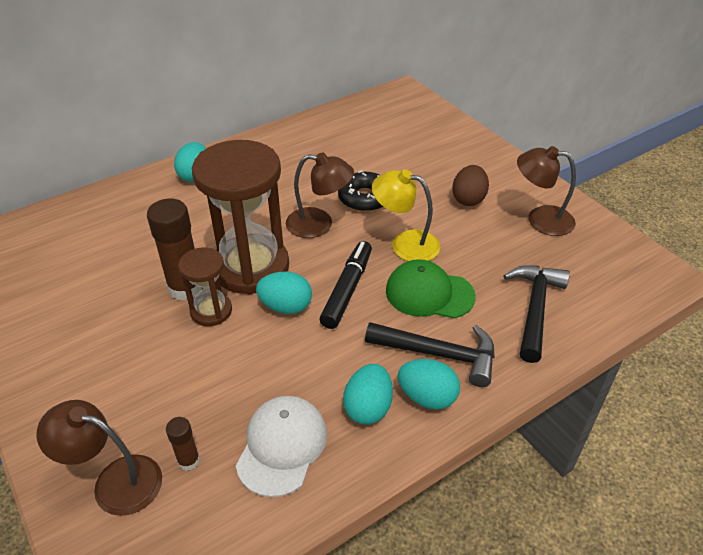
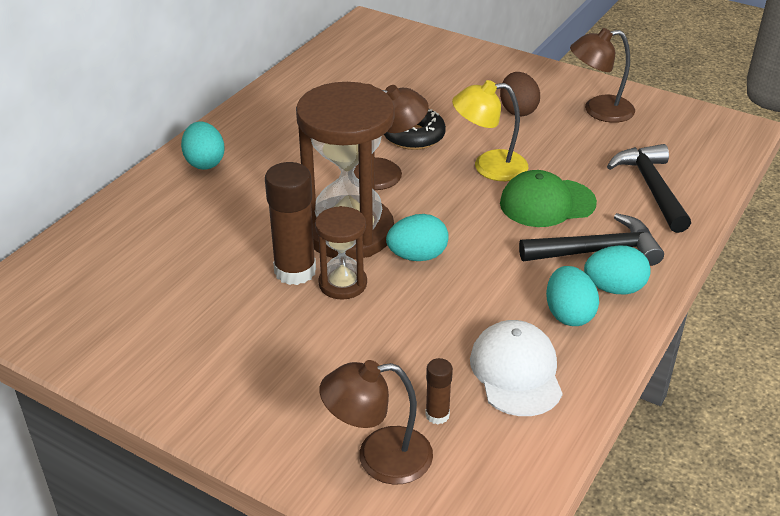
camera: 25 degrees left, 5 degrees down
(347, 290) = (466, 223): black marker -> none

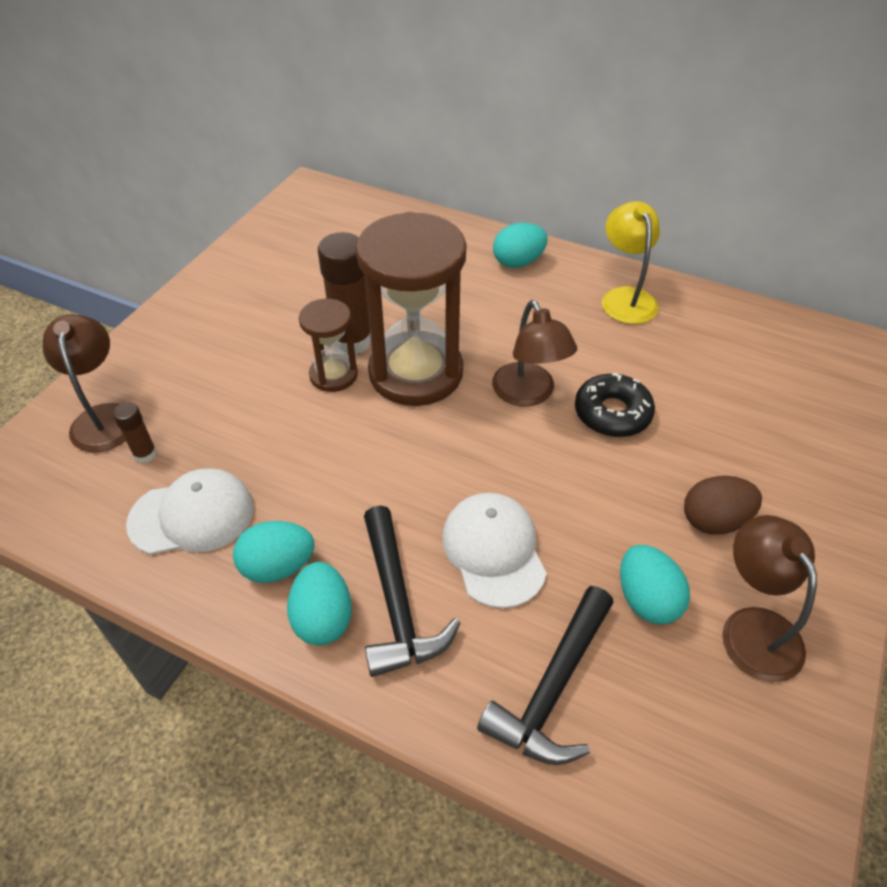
camera: 85 degrees right, 10 degrees up
(417, 256) = (378, 428): turquoise egg -> turquoise egg (646, 599)
(489, 167) = (563, 489): yellow lamp -> yellow lamp (625, 297)
(547, 203) = (493, 551): green cap -> white cap
(652, 188) = (552, 687): black hammer -> black hammer turned 135 degrees clockwise

